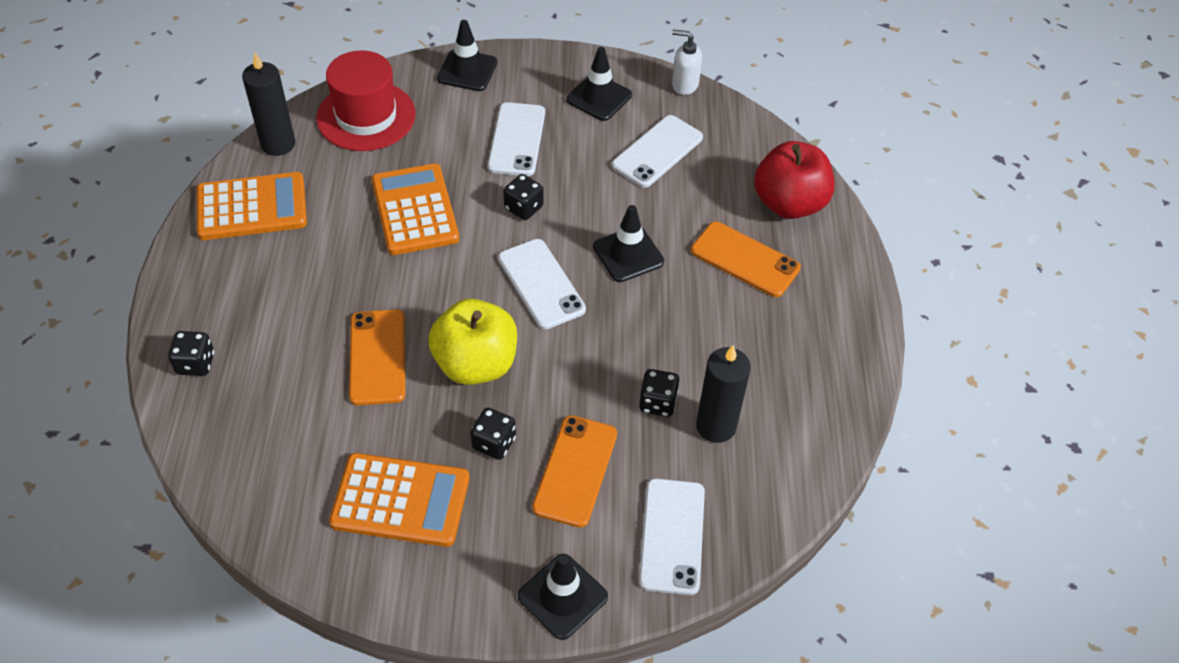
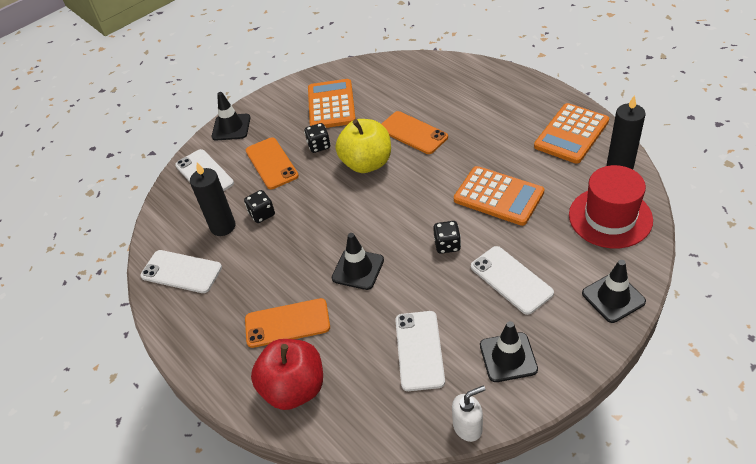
camera: 145 degrees right, 5 degrees down
(195, 363) = (479, 77): black dice -> none
(400, 500) = (331, 105): orange calculator -> orange calculator turned 120 degrees clockwise
(541, 284) = (384, 217): white phone -> white phone (181, 272)

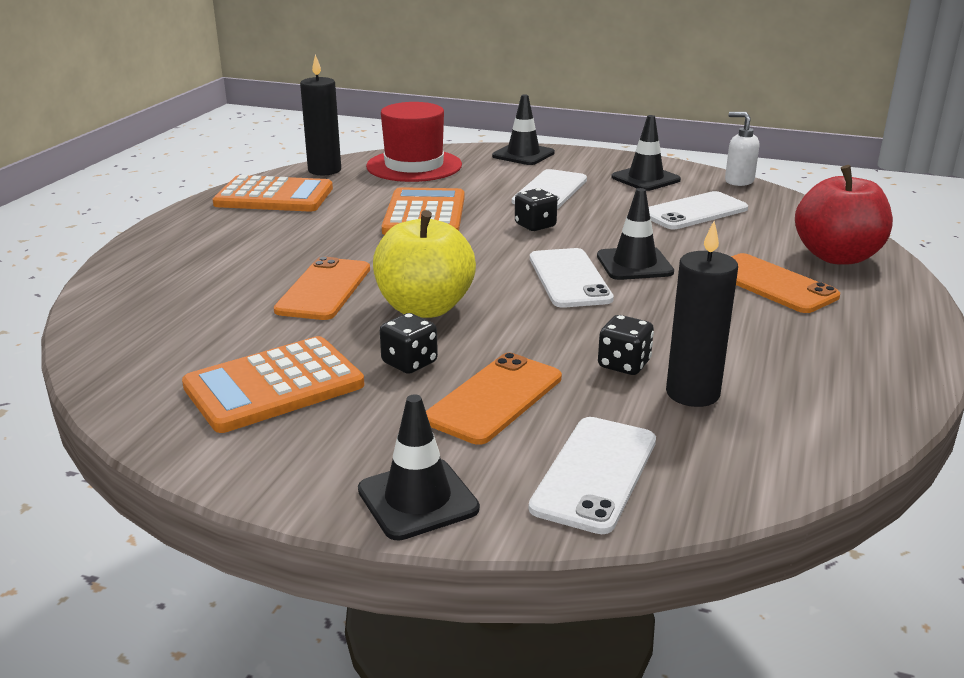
camera: 125 degrees left, 20 degrees down
(181, 272) = (825, 397): white phone -> white phone (569, 278)

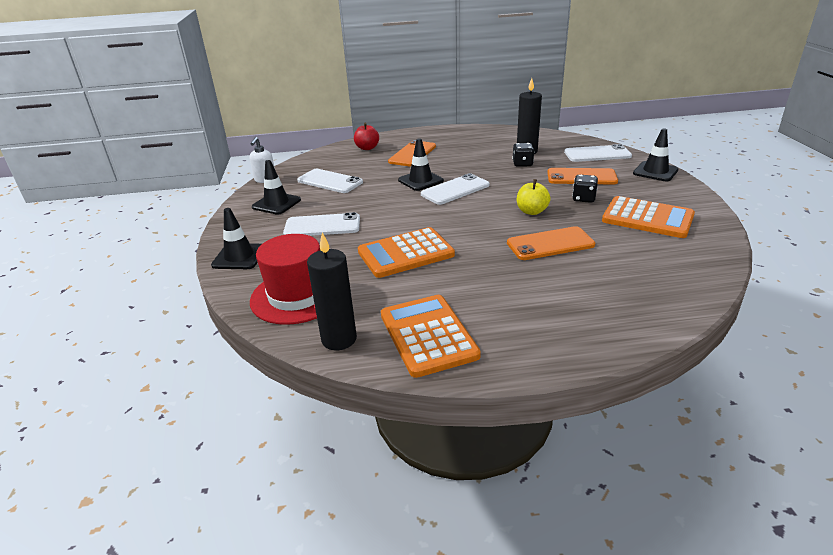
camera: 115 degrees left, 5 degrees up
(425, 308) = (531, 211): yellow apple -> yellow apple, size x0.58
(535, 225) = (391, 215): black dice -> none
(837, 256) = (367, 148): red apple -> red apple, size x0.58

